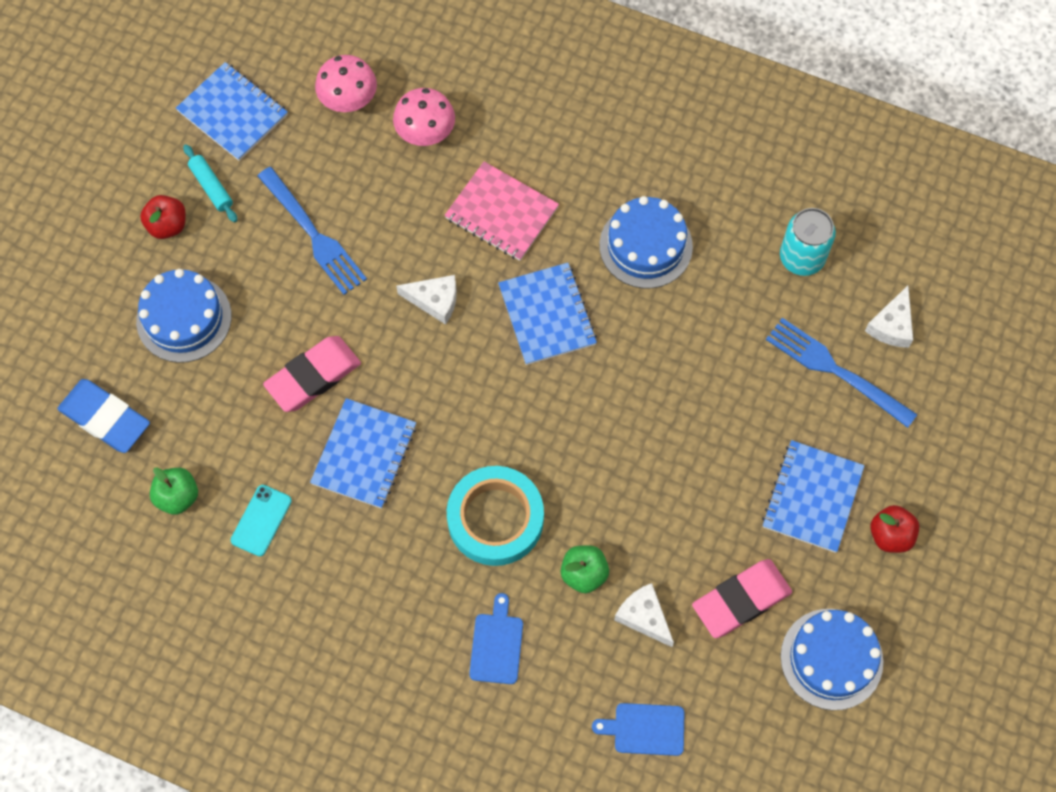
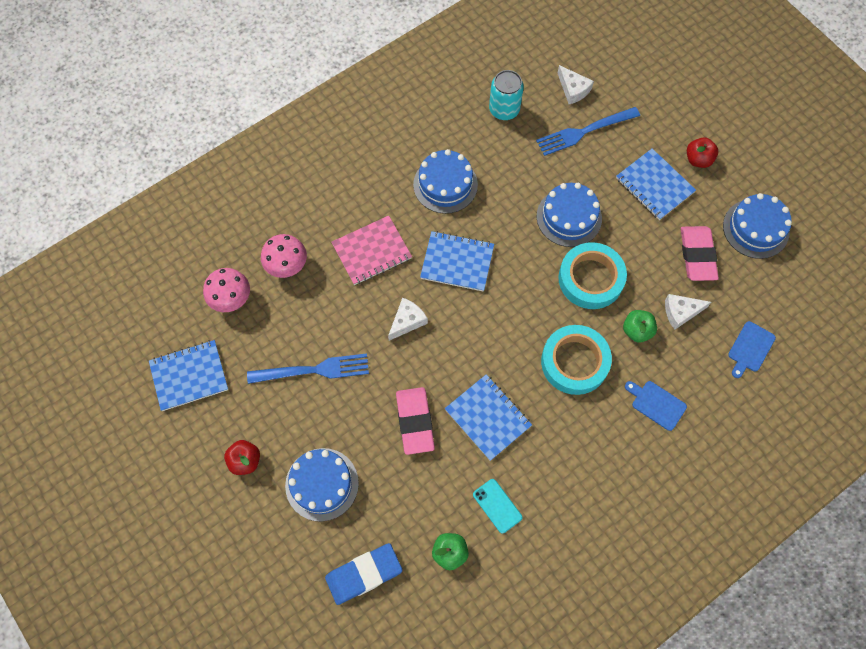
camera: 60 degrees left, 0 degrees up
(211, 187) = (235, 417): turquoise rolling pin -> none
(622, 483) = (590, 279): none -> turquoise tape
(694, 414) = (569, 217): none -> blue cake

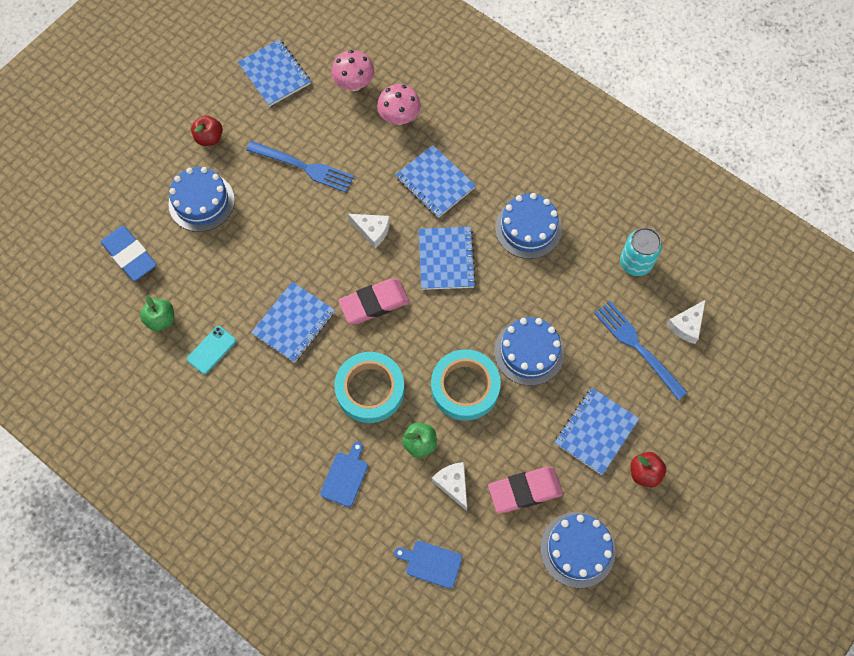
camera: 75 degrees right, 0 degrees up
(314, 370) = (304, 167): blue fork -> blue fork turned 45 degrees counterclockwise
(372, 251) = (435, 182): pink notebook -> blue notebook
(415, 421) = (275, 262): pink eraser -> pink eraser (374, 303)

